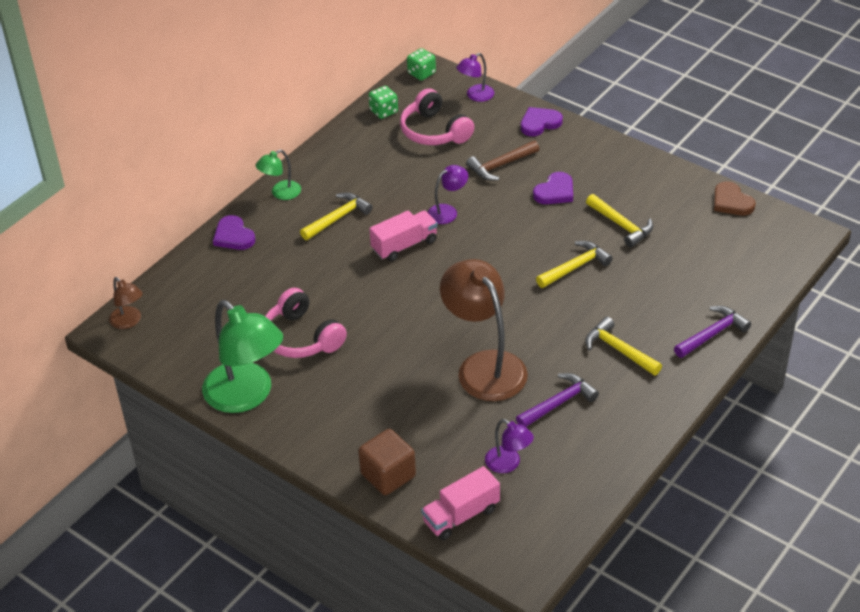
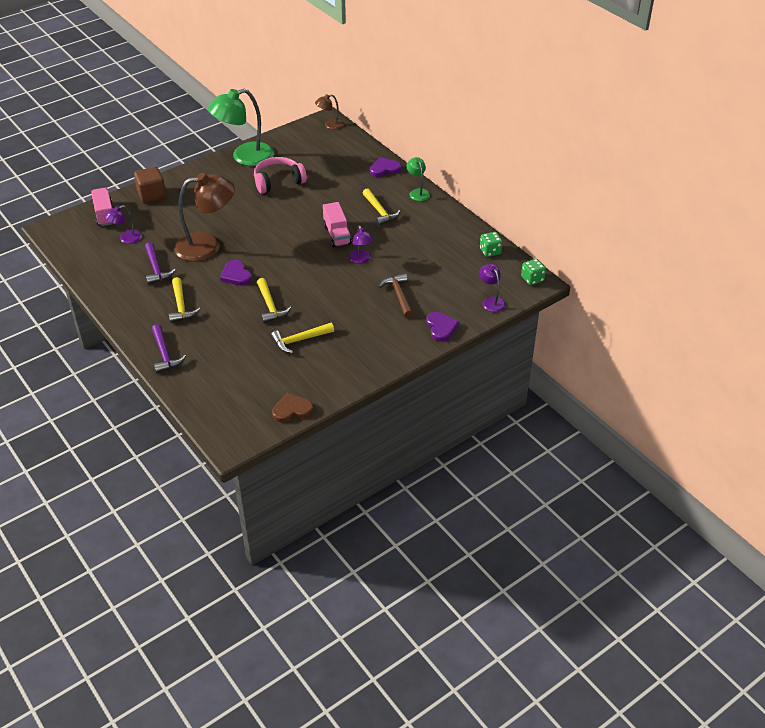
camera: 105 degrees right, 0 degrees up
(434, 131) = (455, 271): pink headphones -> none
(555, 191) = (355, 316): purple heart -> purple heart (236, 275)
(619, 350) = (181, 306): yellow hammer -> yellow hammer turned 105 degrees clockwise

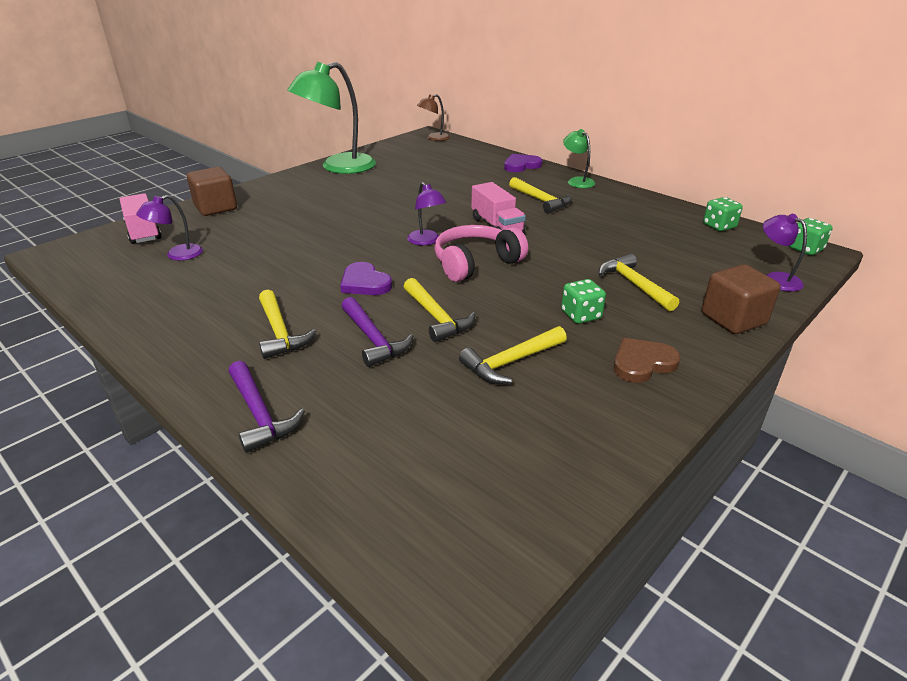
camera: 10 degrees left, 10 degrees down
(156, 268) = (229, 286): purple hammer -> purple hammer (373, 339)
(207, 246) = (309, 253): brown lamp -> none
(278, 181) = (390, 184): pink headphones -> pink headphones (475, 263)
(292, 410) = (561, 494): brown heart -> brown heart (642, 363)
(354, 314) = (581, 315): none -> green dice
(361, 260) = (548, 249): purple lamp -> purple lamp (426, 241)
(399, 296) = (634, 285): brown hammer -> yellow hammer
(441, 328) = (733, 319): purple heart -> brown cube

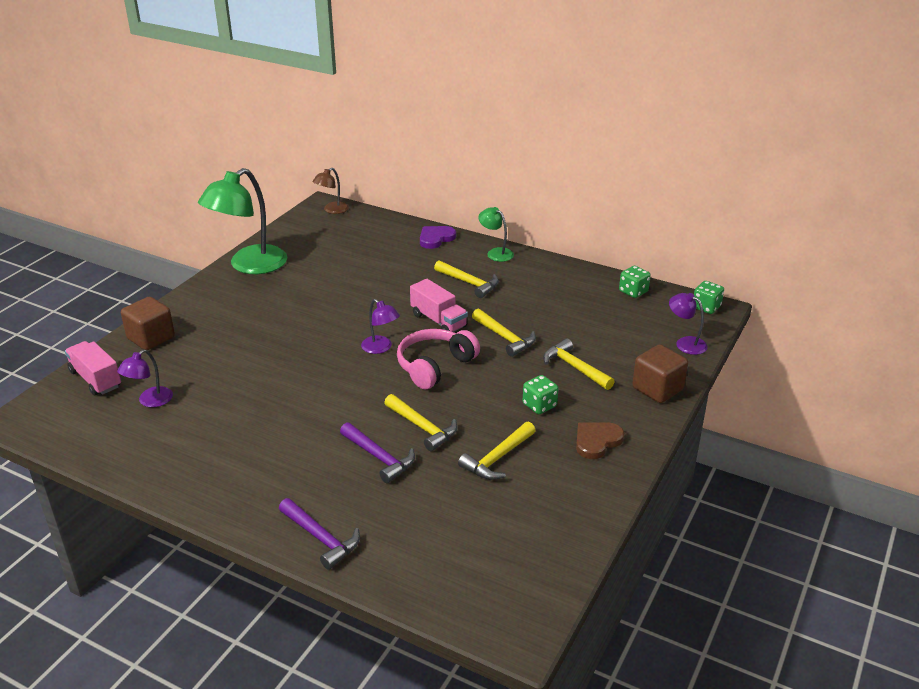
camera: 15 degrees left, 0 degrees up
(280, 332) = (296, 465): yellow hammer -> yellow hammer (504, 337)
(365, 283) = (345, 403): purple heart -> none

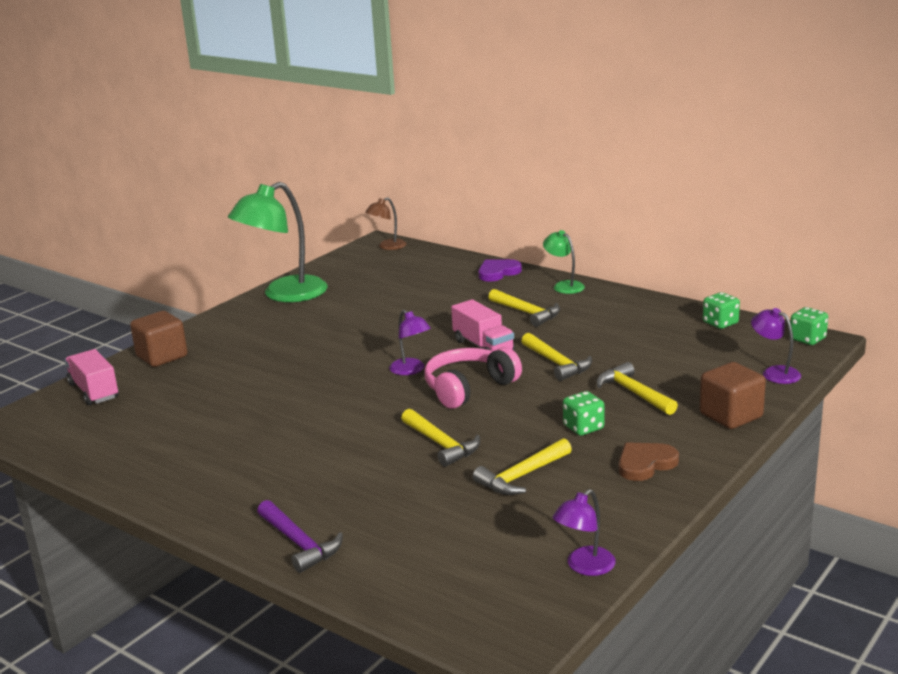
camera: 10 degrees right, 10 degrees down
(150, 401) = (145, 412): purple lamp -> purple lamp (584, 567)
(379, 457) = (384, 470): purple hammer -> none

